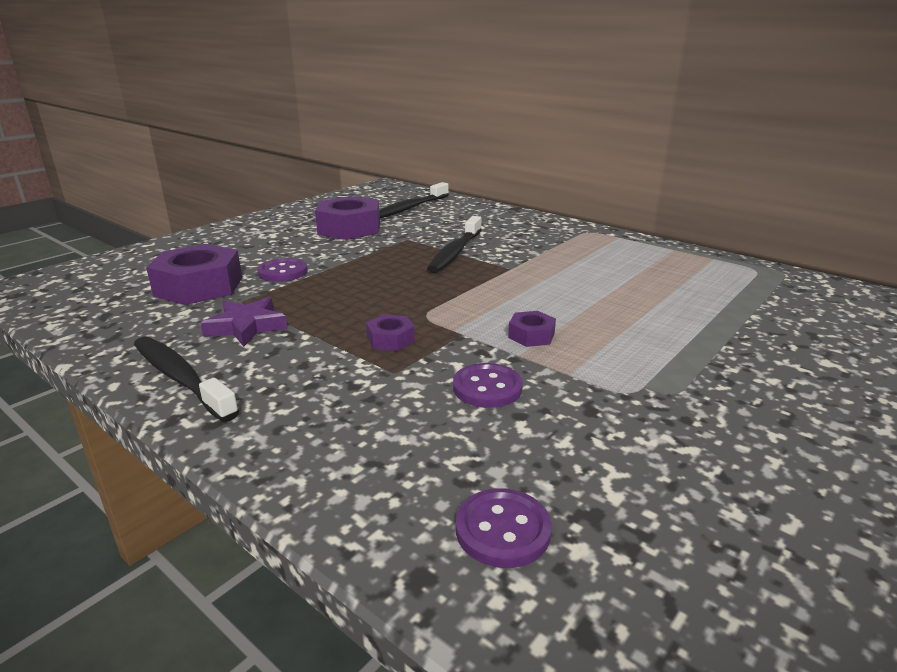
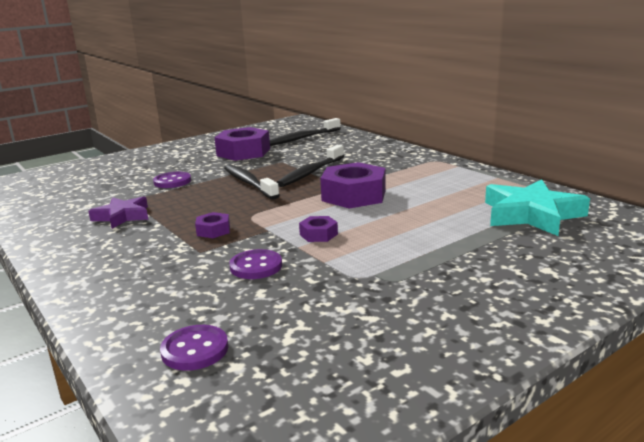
camera: 15 degrees right, 5 degrees down
(180, 378) = (59, 245): black toothbrush -> black toothbrush (249, 183)
(199, 286) = (109, 188): purple nut -> purple nut (353, 195)
(749, 293) = (531, 214): none -> turquoise star

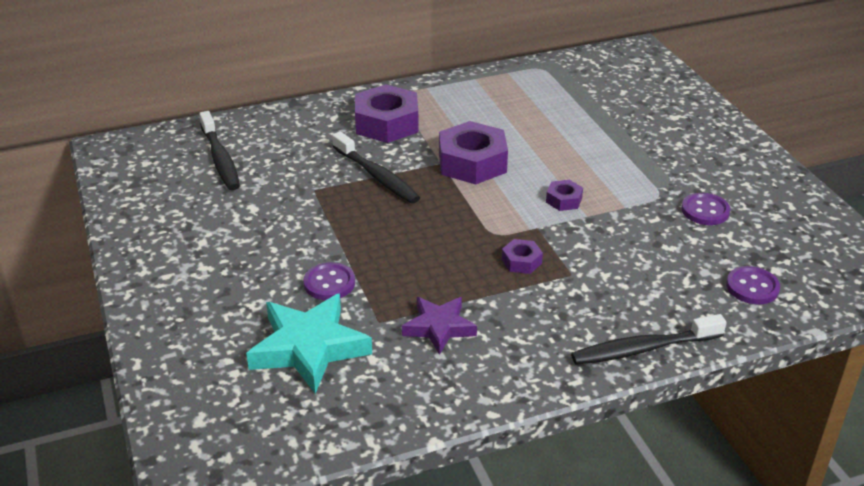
camera: 75 degrees left, 15 degrees up
(243, 152) = (242, 214): purple nut -> purple nut (386, 123)
(249, 183) = (381, 223): black toothbrush -> black toothbrush (643, 349)
(256, 266) = (619, 244): purple button -> purple button (705, 211)
(531, 214) = (574, 91): turquoise star -> turquoise star (309, 348)

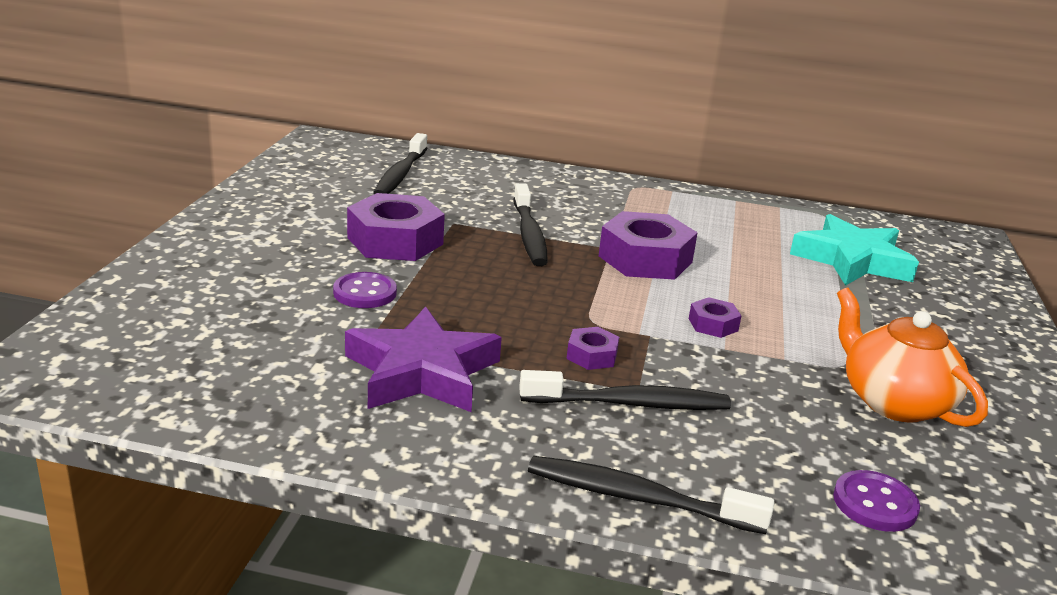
camera: 30 degrees right, 10 degrees down
(309, 348) = (271, 332): turquoise star -> turquoise star (852, 260)
(386, 123) = (594, 202): purple nut -> purple nut (395, 241)
(439, 327) = (422, 372): purple star -> purple star, size x1.61
(578, 286) = (630, 404): none -> black toothbrush
(705, 211) = (893, 402): purple button -> orange teapot

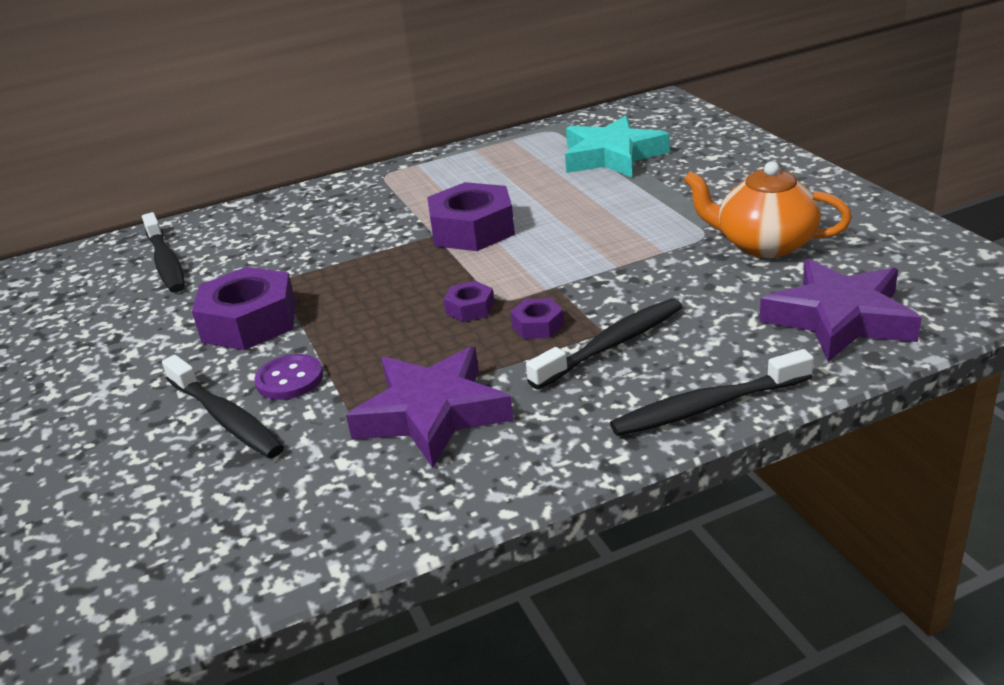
camera: 30 degrees left, 5 degrees up
(529, 235) = (356, 257): black toothbrush -> black toothbrush (226, 418)
(713, 324) = (587, 254): purple nut -> purple nut (470, 308)
(875, 503) = (839, 318): purple button -> purple star

